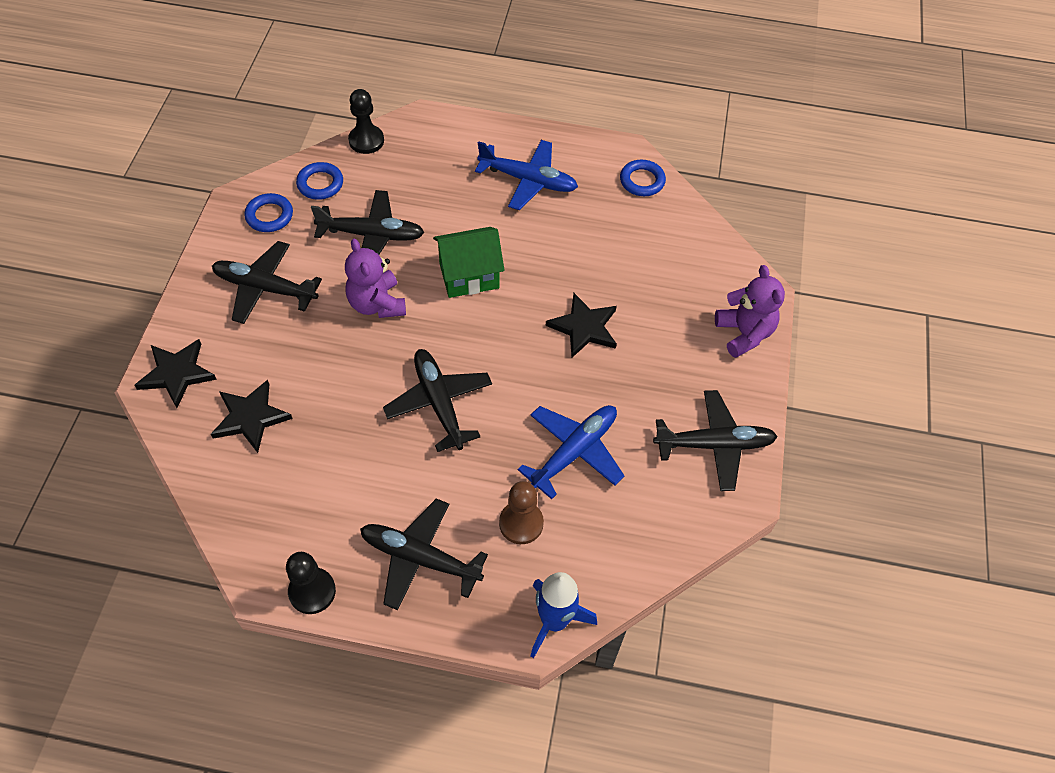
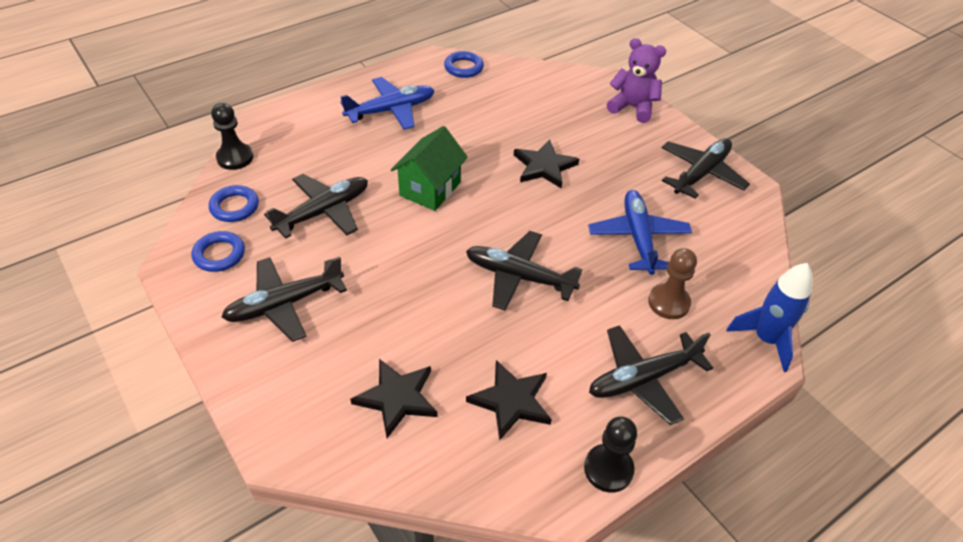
camera: 45 degrees left, 10 degrees down
(177, 374) = (290, 420): black star -> black star (511, 401)
(377, 304) = (389, 251): purple teddy bear -> none

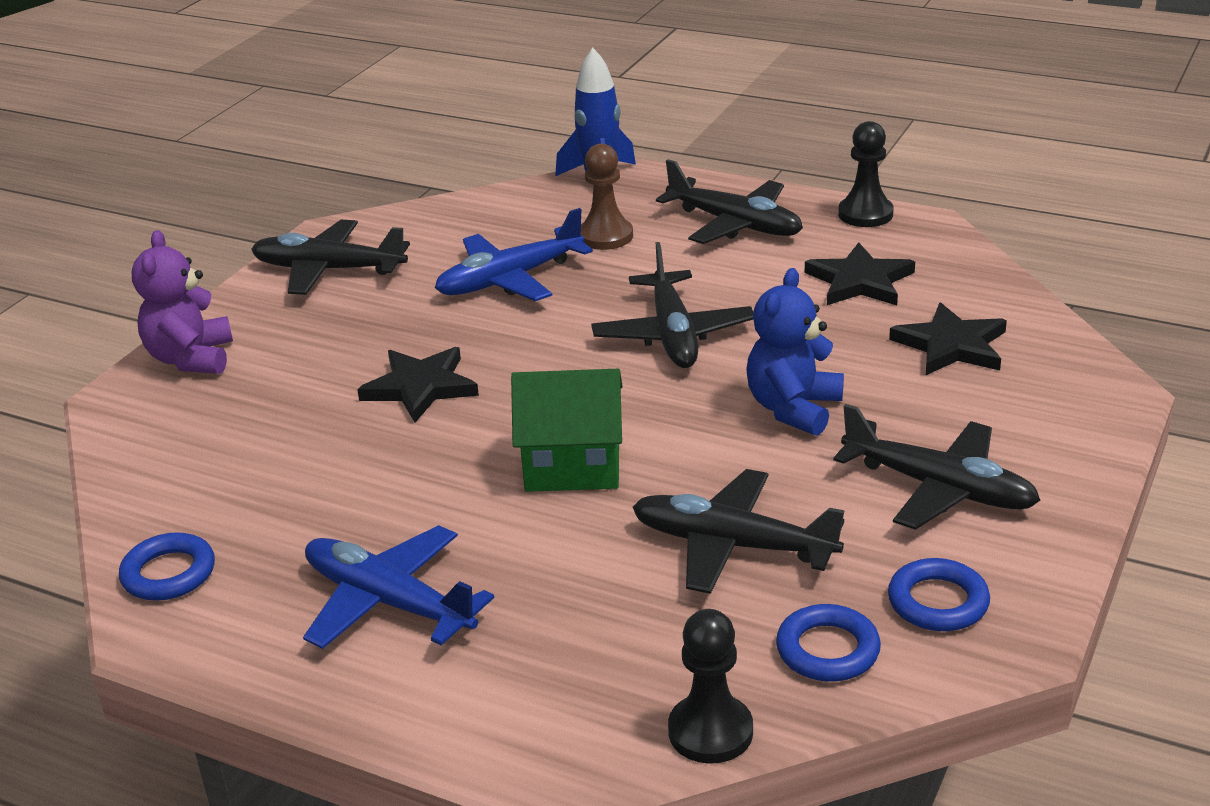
camera: 115 degrees left, 15 degrees down
(402, 287) = (793, 409): none -> blue teddy bear

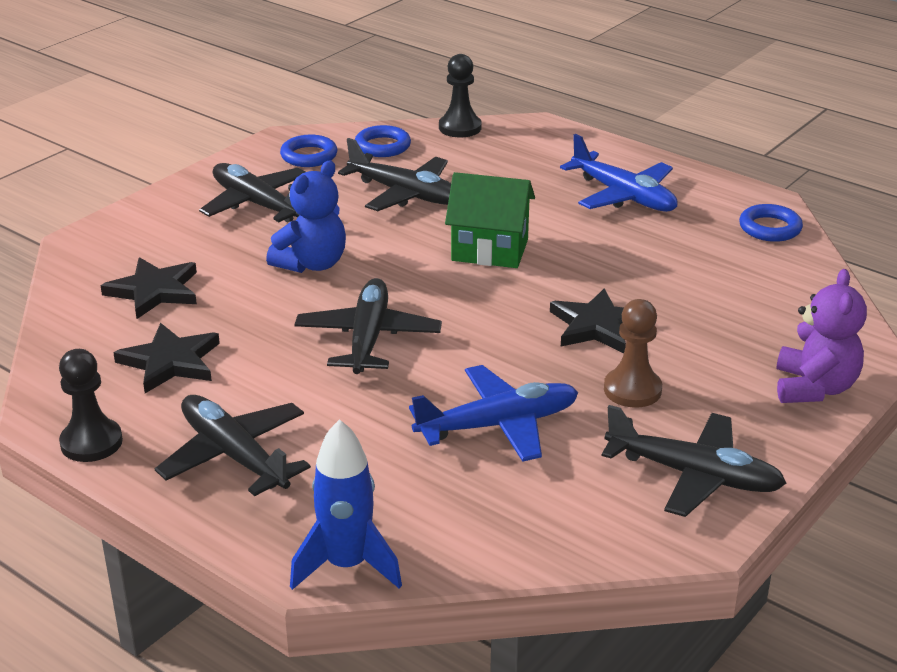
camera: 170 degrees left, 0 degrees up
(605, 236) = (379, 465): brown pawn -> brown pawn (632, 390)

